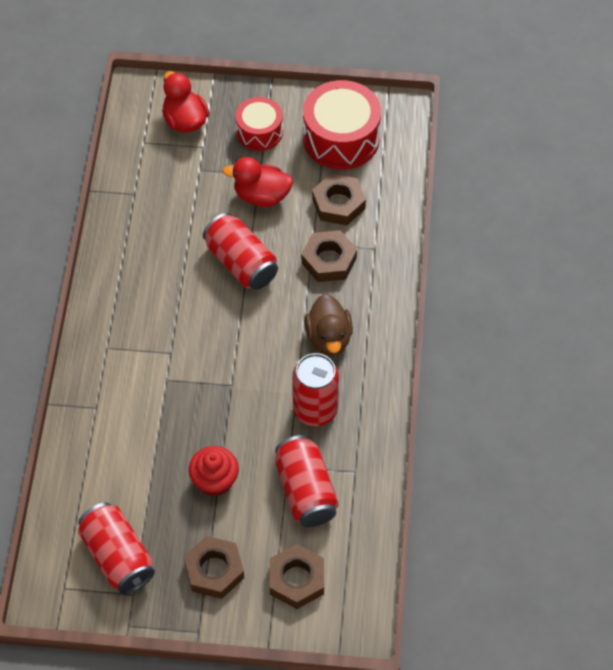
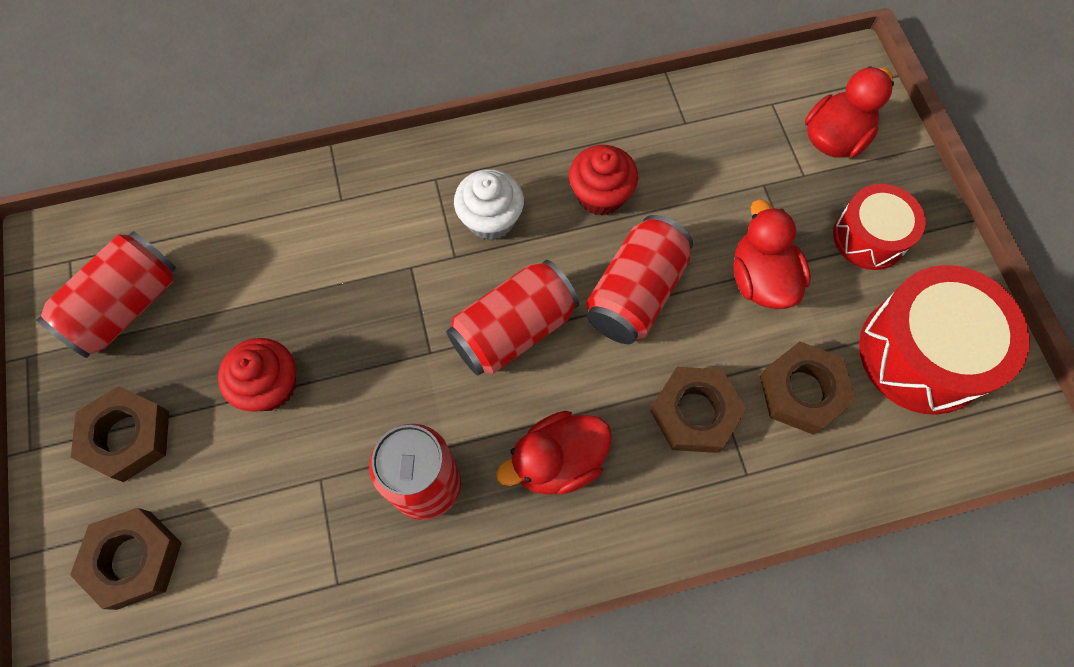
camera: 70 degrees right, 10 degrees up
(153, 324) = (491, 219): none -> white cupcake
(164, 258) = (600, 195): none -> red cupcake
(305, 491) = (285, 520): red can -> red can (513, 330)
(329, 338) = (558, 461): brown duck -> red duck

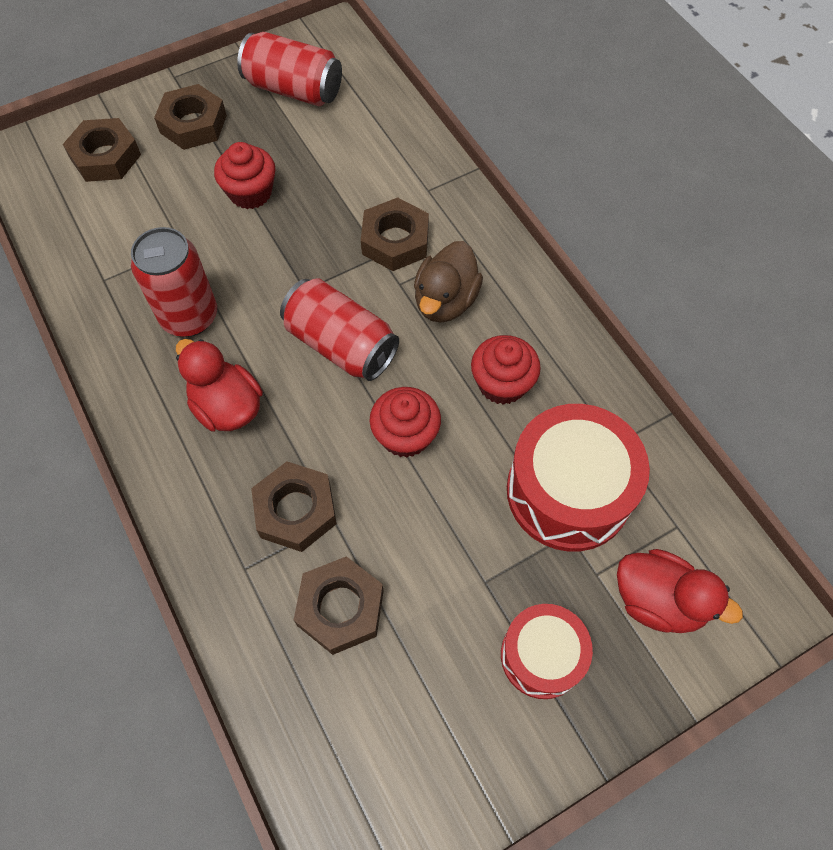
camera: 75 degrees right, 5 degrees down
(398, 247) = (395, 241): none -> brown nut
(491, 219) = (445, 301): white cupcake -> brown duck
(635, 293) = (405, 435): red can -> red cupcake
(761, 279) = (455, 548): red duck -> none
(922, 353) = (414, 732): red drum -> red drum (568, 491)

